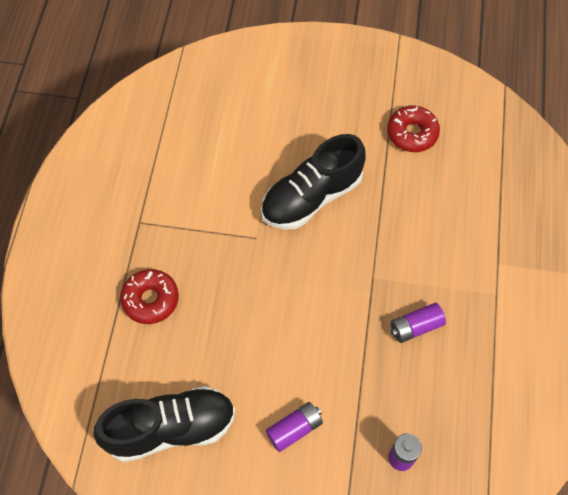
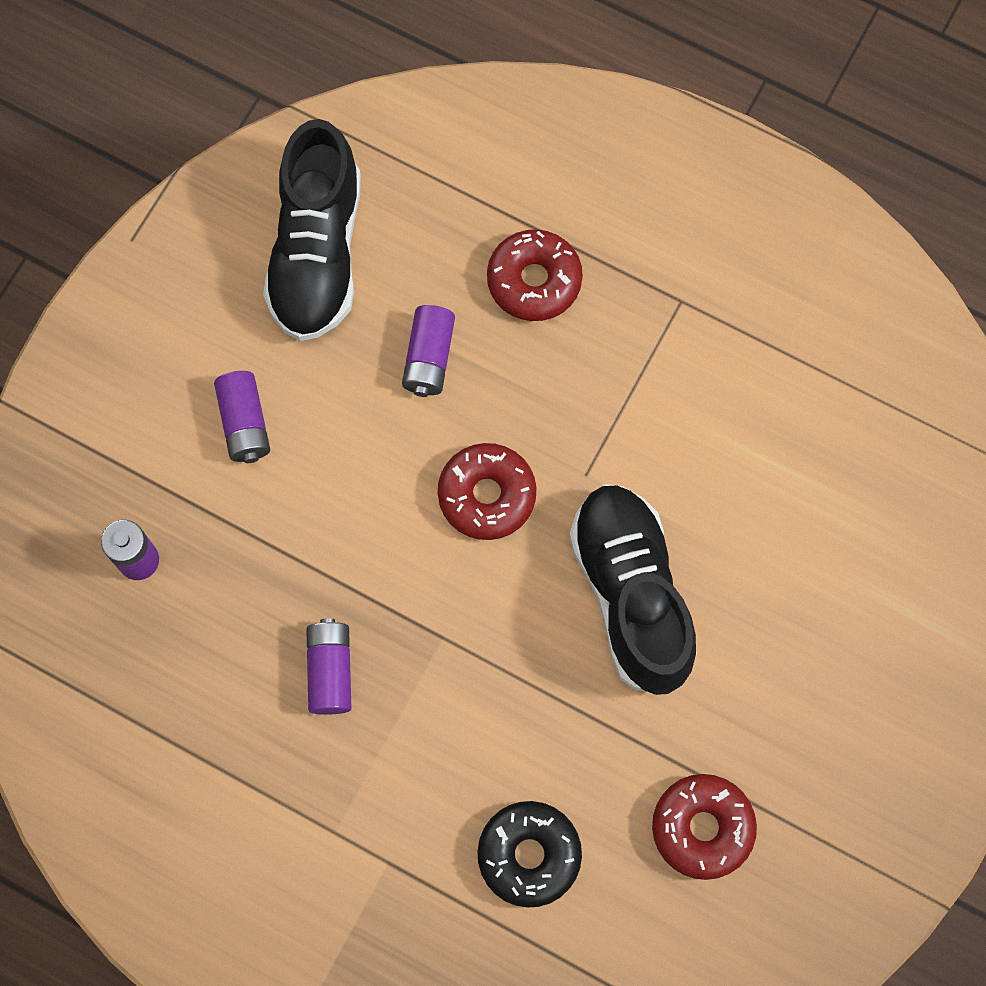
camera: 110 degrees right, 10 degrees up
(217, 340) = (429, 358): none -> purple battery
(286, 282) = (487, 495): none -> red donut
(461, 201) = (529, 855): none -> black donut

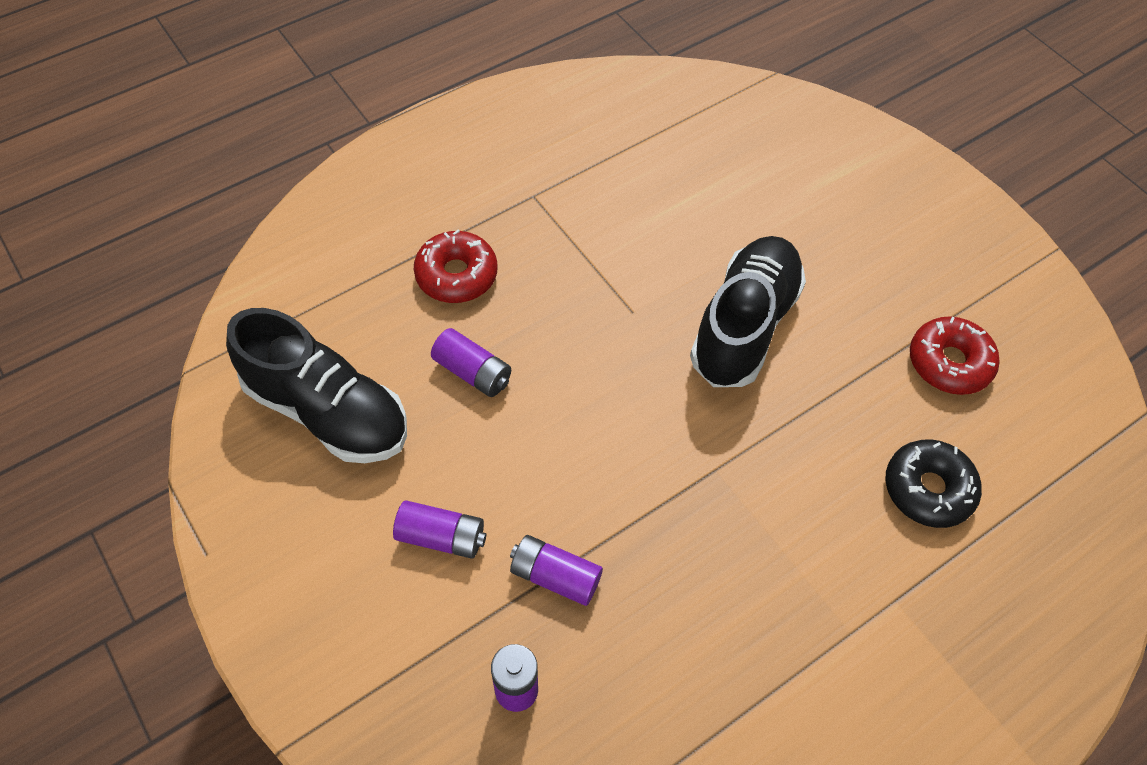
camera: 65 degrees left, 15 degrees down
(330, 670) = (703, 569): purple battery -> purple battery (555, 576)
(487, 495) = (612, 384): red donut -> none
(631, 594) = (744, 326): black shoe -> black shoe turned 105 degrees clockwise

